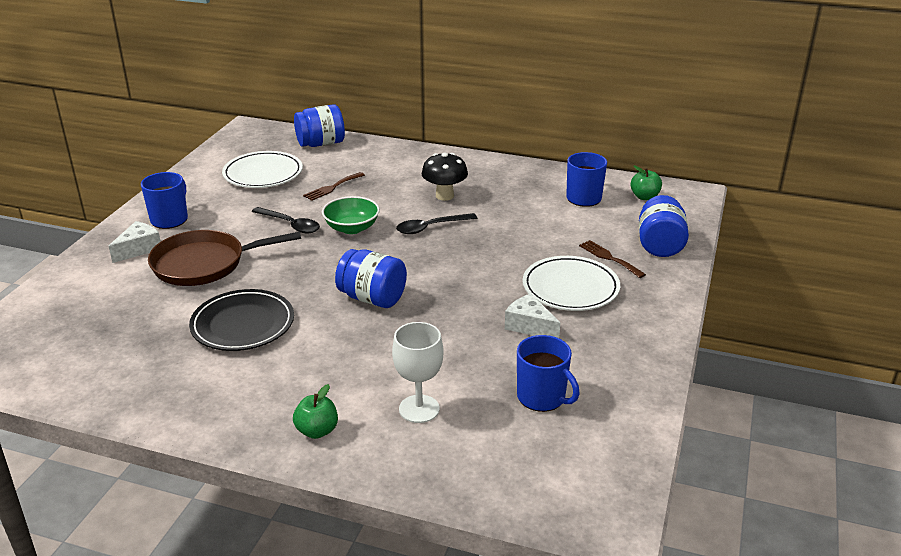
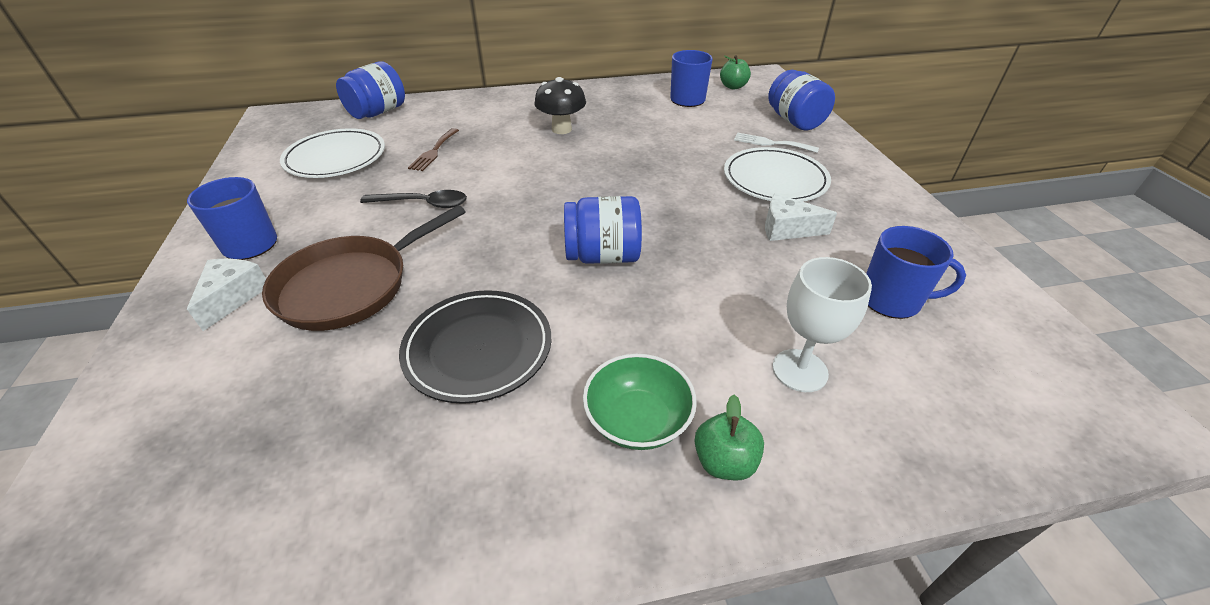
camera: 30 degrees left, 10 degrees up
(351, 228) = (499, 187): green bowl -> green bowl (637, 420)
(430, 227) = (581, 163): black spoon -> none
(609, 258) = (771, 143): brown fork -> white fork

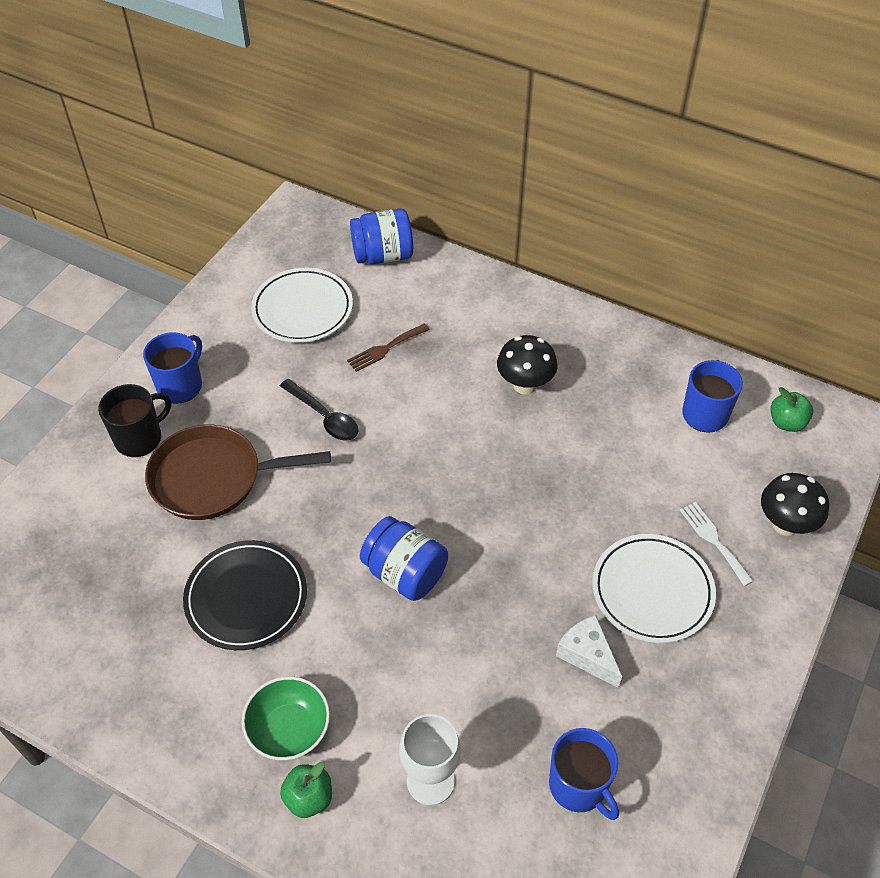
camera: 40 degrees right, 10 degrees up
(233, 297) = (139, 438): white cheese -> black mug
(795, 121) = (785, 524): blue jar -> black mushroom

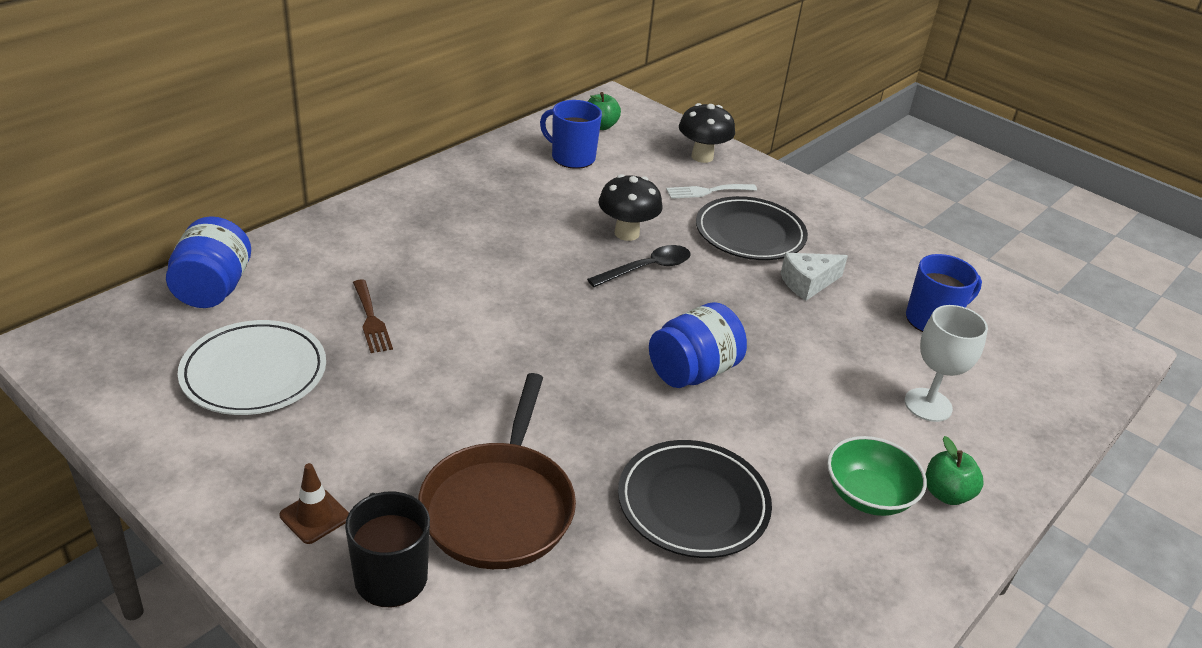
camera: 80 degrees left, 15 degrees down
(180, 385) = (315, 516): blue mug -> brown traffic cone
(324, 417) = (450, 388): black spoon -> black spoon (647, 268)
(525, 385) = (483, 240): black mushroom -> black mushroom (626, 233)
(652, 591) = (750, 234): white plate -> black plate

